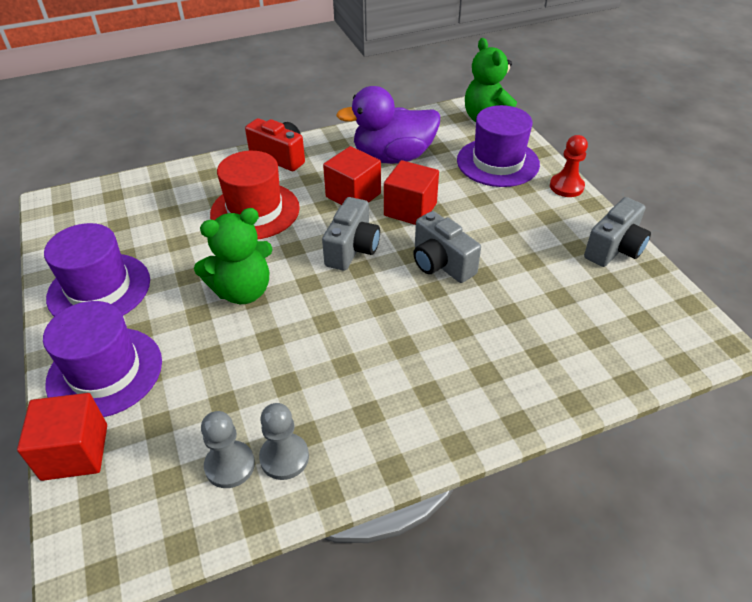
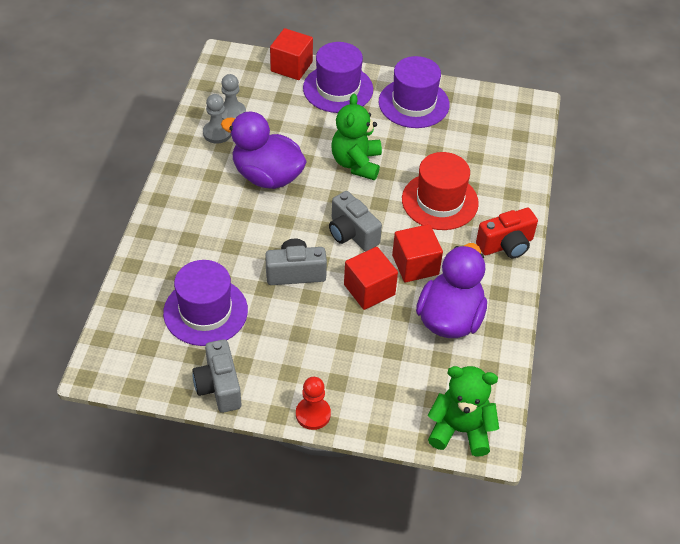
camera: 120 degrees right, 5 degrees up
(325, 357) = (267, 176): none -> purple duck
(497, 162) = (385, 388): purple hat -> purple hat (205, 311)

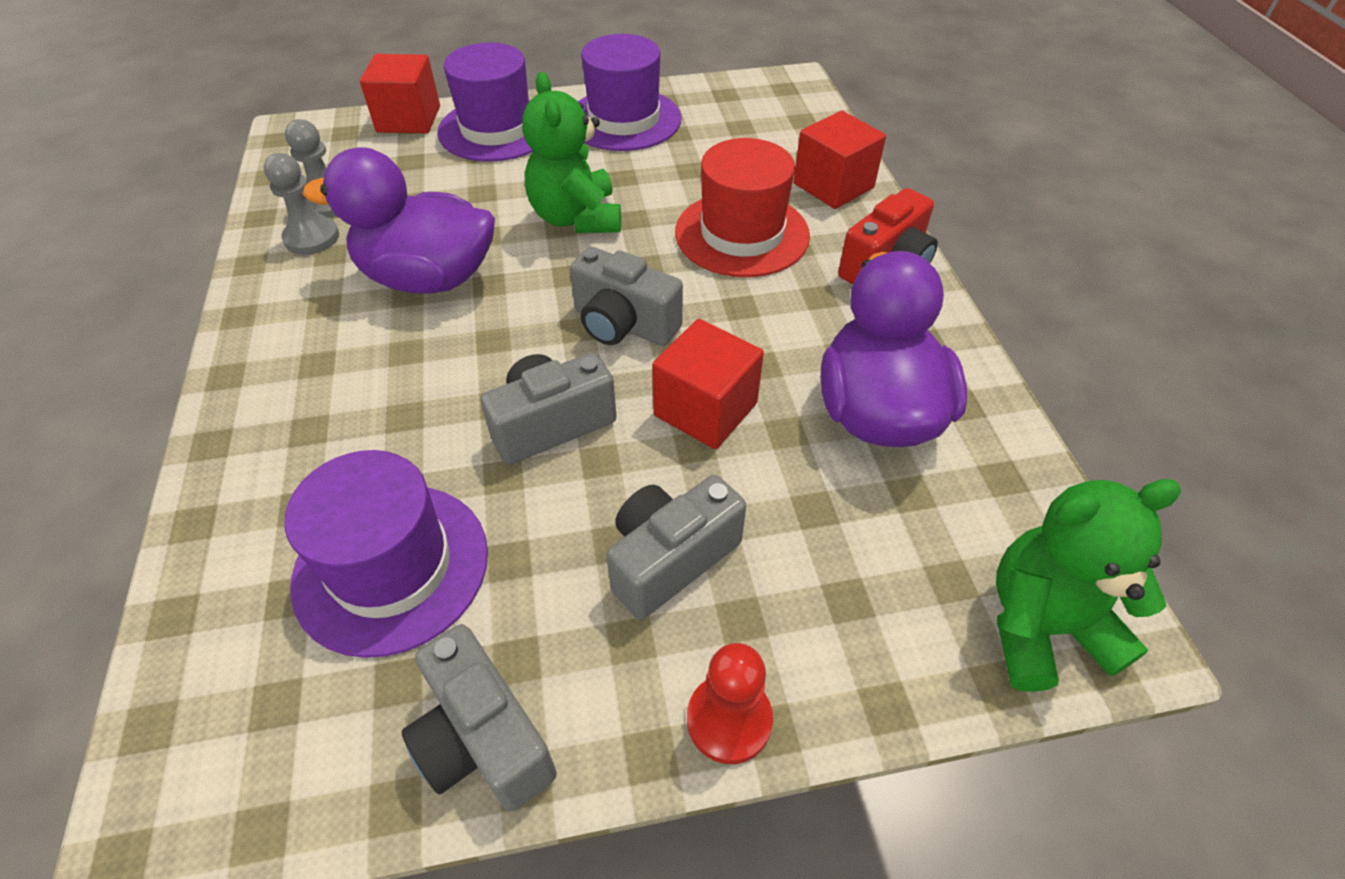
camera: 20 degrees left, 0 degrees up
(320, 349) = (670, 559): none -> grey camera
(415, 265) = (761, 341): red cube -> red cube (833, 186)

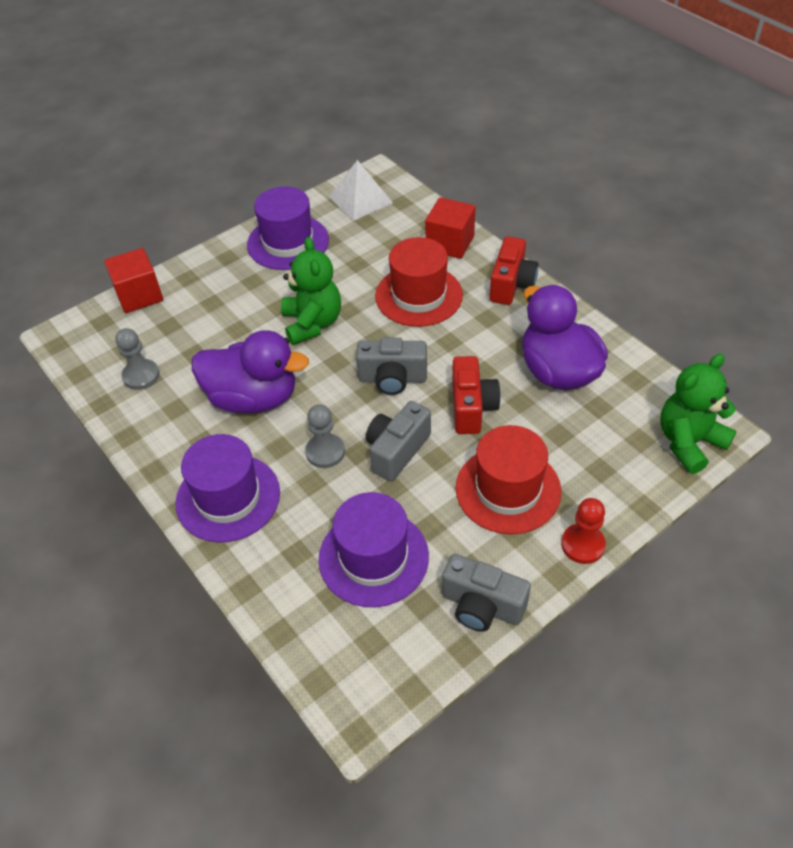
camera: 25 degrees left, 0 degrees up
(312, 238) = (152, 403): grey pawn -> grey pawn (325, 452)
(428, 278) = (253, 398): purple duck -> purple duck turned 150 degrees counterclockwise
(497, 129) = (208, 280): purple hat -> purple hat (228, 497)
(576, 218) = (312, 323): green teddy bear -> green teddy bear turned 150 degrees counterclockwise
(670, 559) = (508, 489): grey camera -> red hat
(705, 409) = (471, 407): red cube -> red camera
(752, 102) = (360, 199): none -> white pyramid

